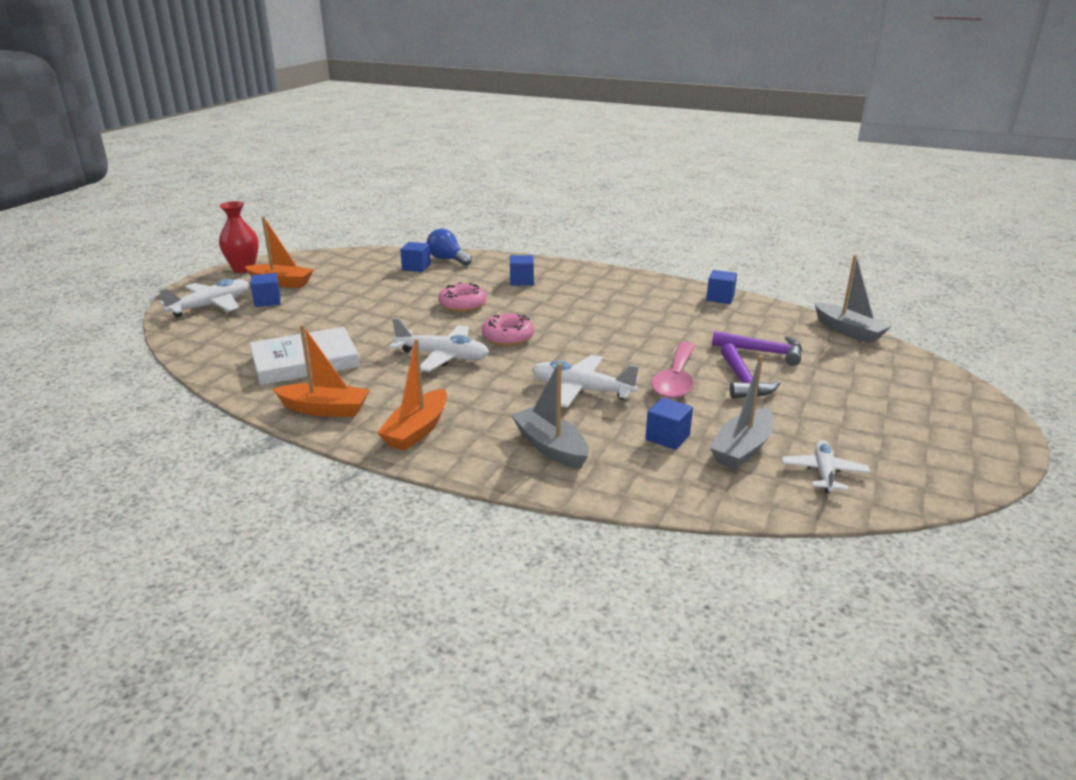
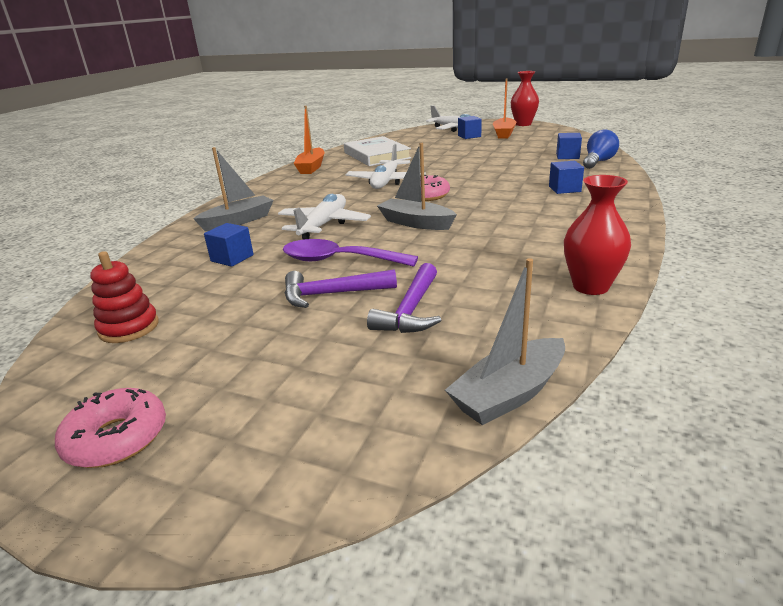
camera: 90 degrees right, 0 degrees up
(417, 430) = (278, 188): orange boat -> none
(463, 304) = (490, 177): pink donut -> pink donut (117, 438)
(675, 380) = (338, 260): pink spoon -> purple spoon
(720, 298) = (590, 286): blue cube -> red vase
(742, 449) = (196, 289): grey boat -> grey boat (416, 223)
(823, 473) = (129, 328): white plane -> red stacking toy

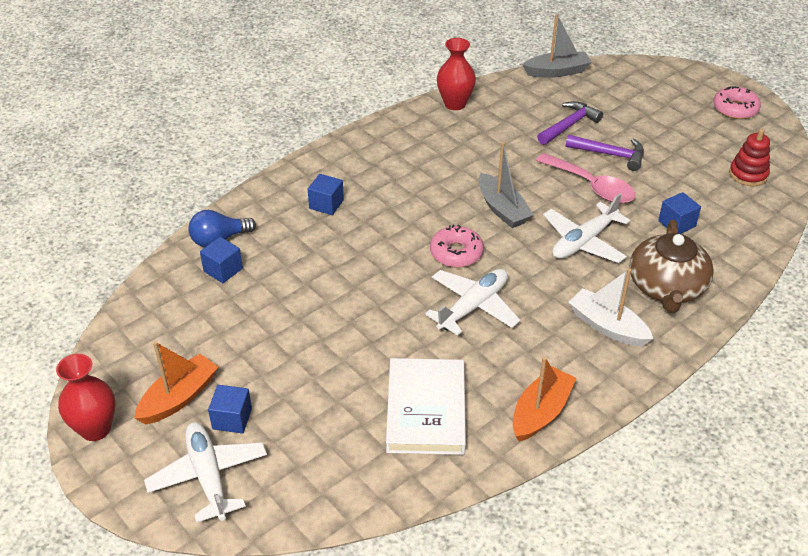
camera: 155 degrees left, 15 degrees up
(238, 221) = (666, 287): grey boat -> brown teapot
(283, 197) = (607, 326): none -> white boat
(338, 260) = (591, 186): purple spoon -> pink spoon

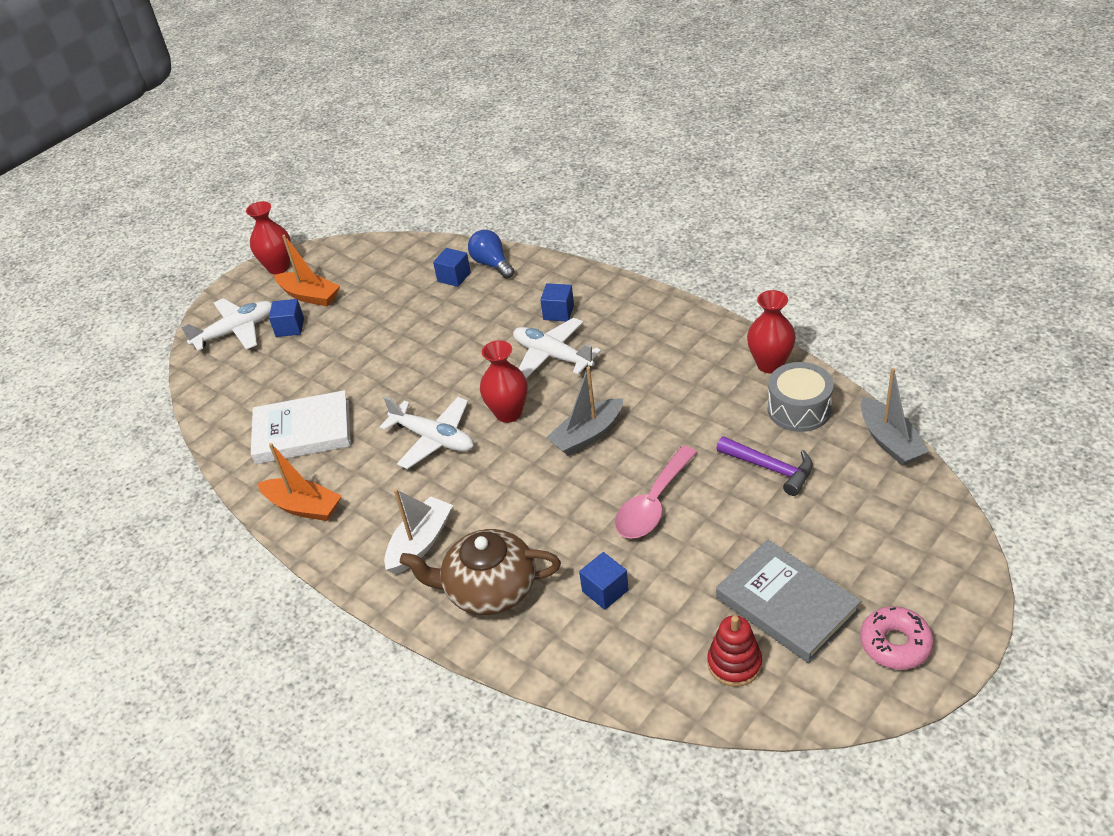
camera: 85 degrees right, 0 degrees up
(456, 253) = (508, 413): pink donut -> red vase
(511, 101) = (799, 409): none -> grey drum
(584, 242) = (550, 509): white plane -> white plane (552, 356)
(610, 155) = (723, 515): purple hammer -> none
(699, 143) = (787, 604): none -> grey book

